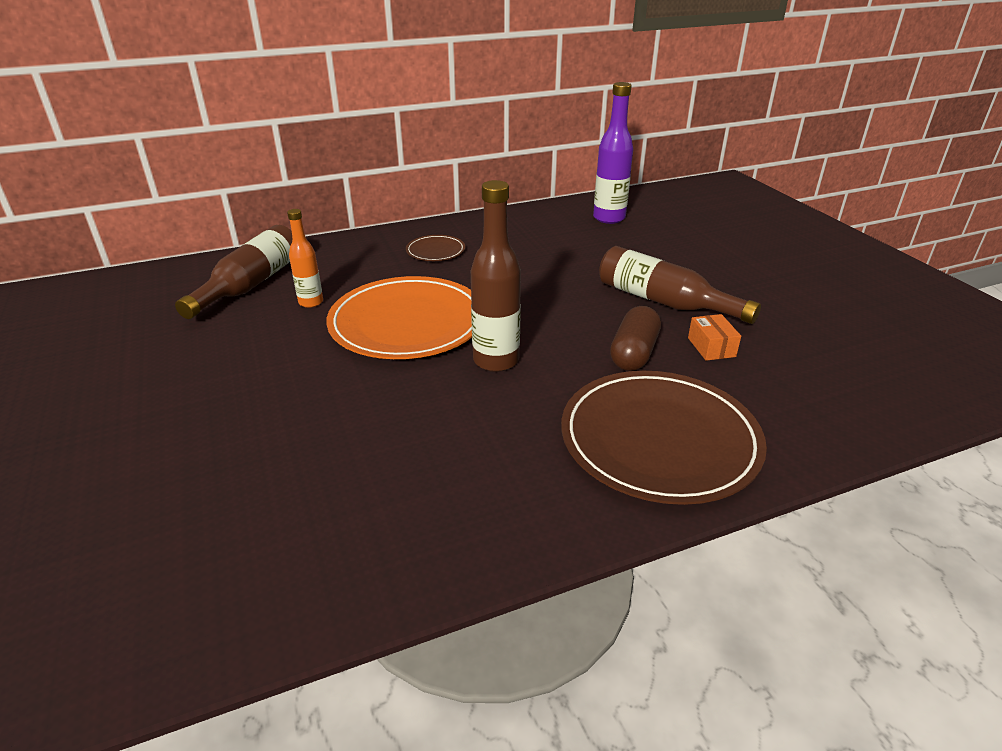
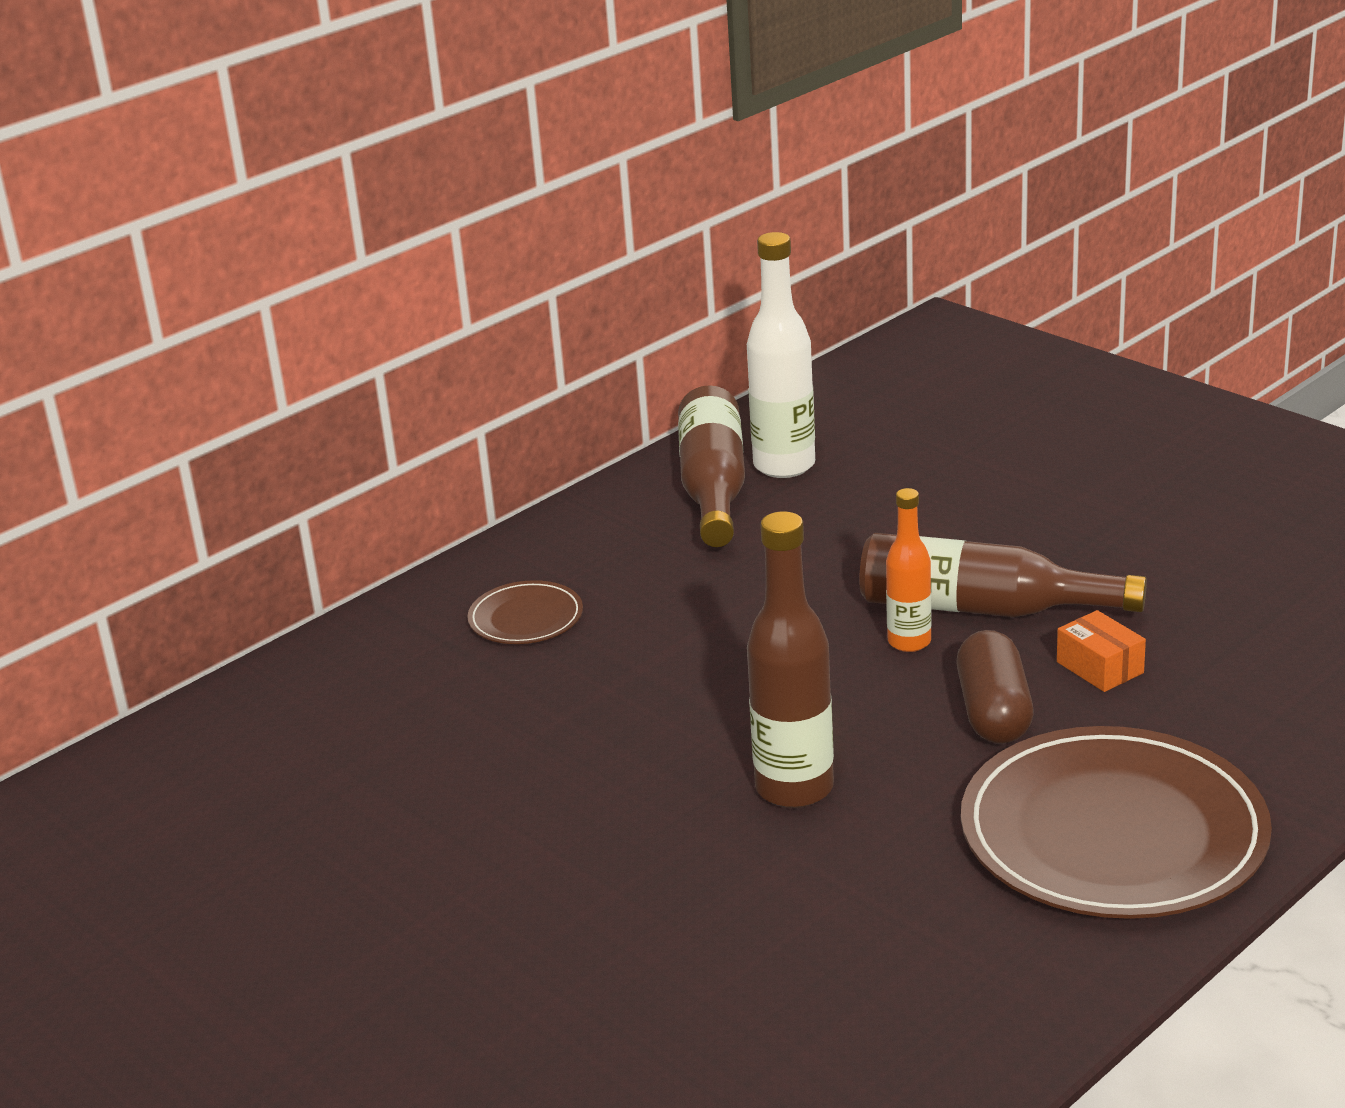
camera: 20 degrees left, 5 degrees down
(250, 285) = (242, 782): brown bottle -> brown bottle (713, 488)
(311, 302) = (391, 781): orange bottle -> orange bottle (909, 642)
(407, 323) = (597, 768): orange plate -> none
(609, 218) = (784, 465): purple bottle -> white bottle

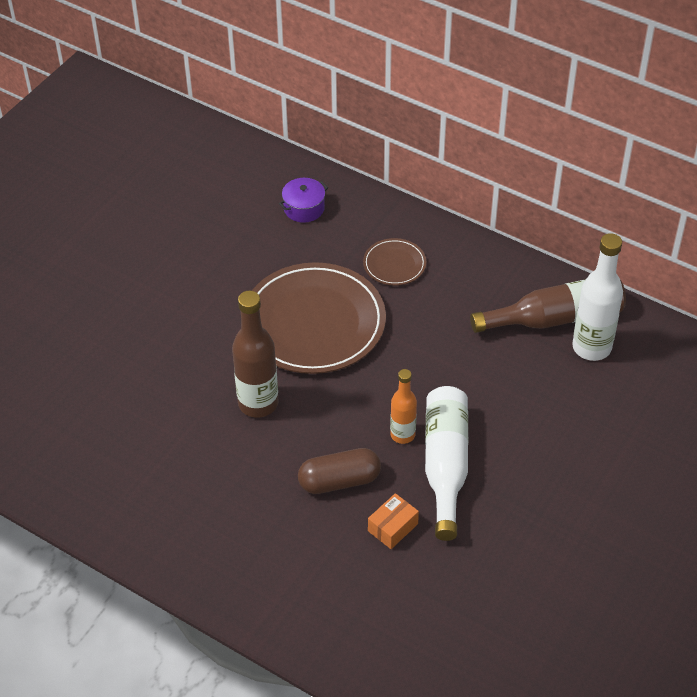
camera: 75 degrees right, 20 degrees up
(331, 703) = (304, 208): none -> purple pot
(982, 608) = (445, 465): brown bottle -> white bottle
(1113, 833) = (237, 543): brown plate -> brown plate (314, 323)

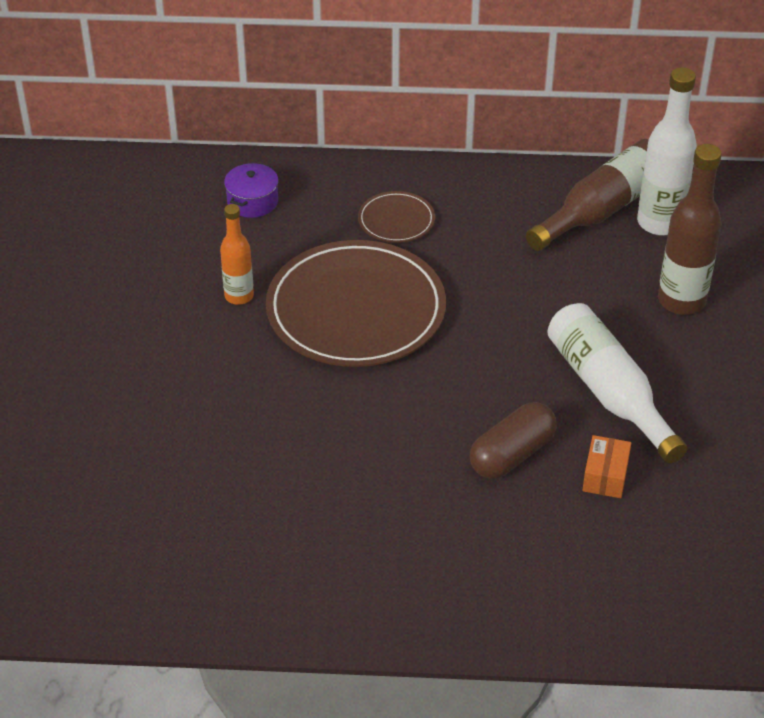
camera: 30 degrees left, 5 degrees down
(258, 403) = (360, 414): brown bottle -> brown bottle (681, 301)
(402, 435) = (540, 381): orange bottle -> orange bottle (239, 296)

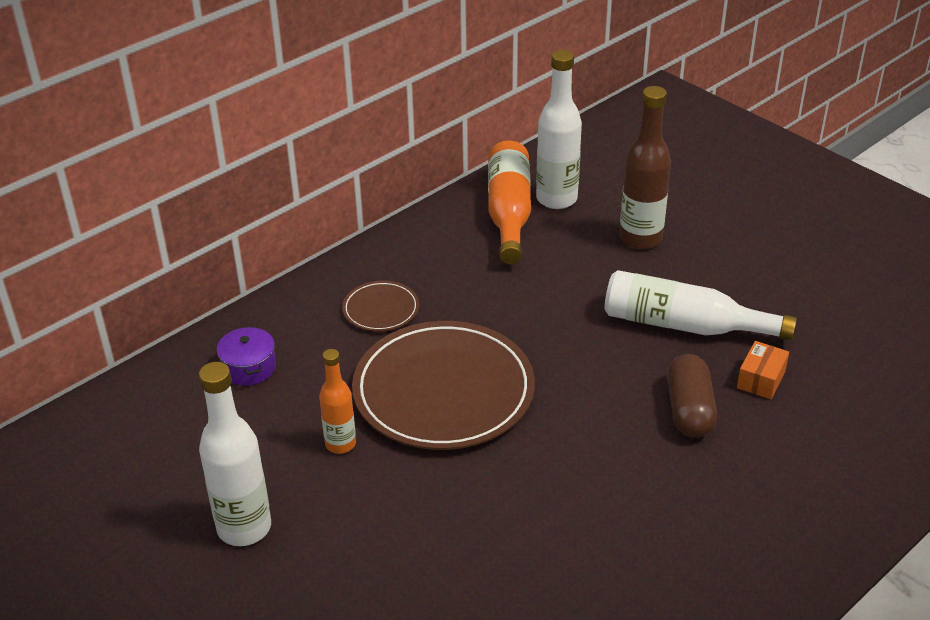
camera: 45 degrees left, 5 degrees down
(112, 306) = (244, 528): none -> white bottle
(601, 209) = (509, 213): brown bottle -> orange bottle
(605, 476) = (761, 379): orange box -> orange box turned 60 degrees clockwise

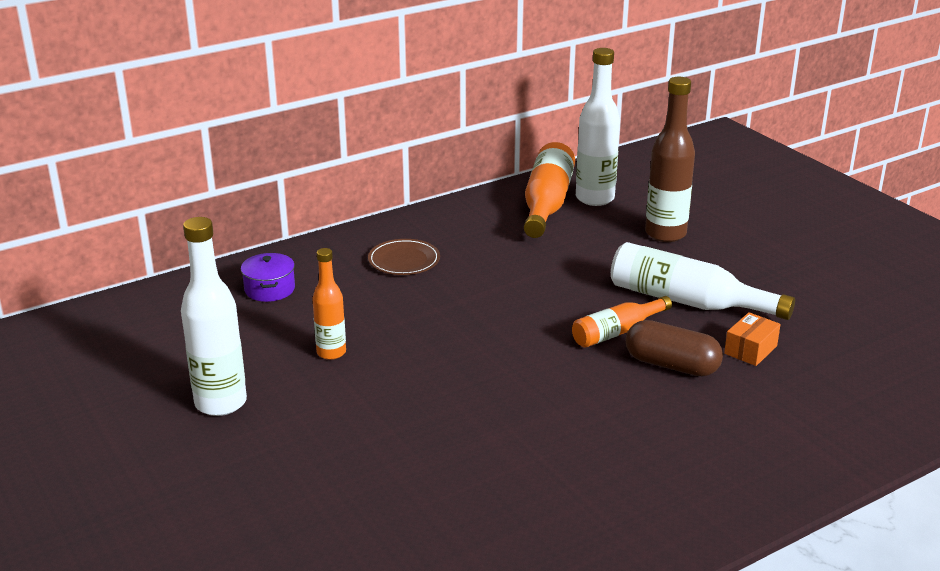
camera: 10 degrees right, 10 degrees down
(443, 391) = (440, 325): brown plate -> none
(625, 375) = (617, 332): none -> orange bottle
(689, 410) = (671, 365): brown capsule -> brown capsule turned 75 degrees counterclockwise

